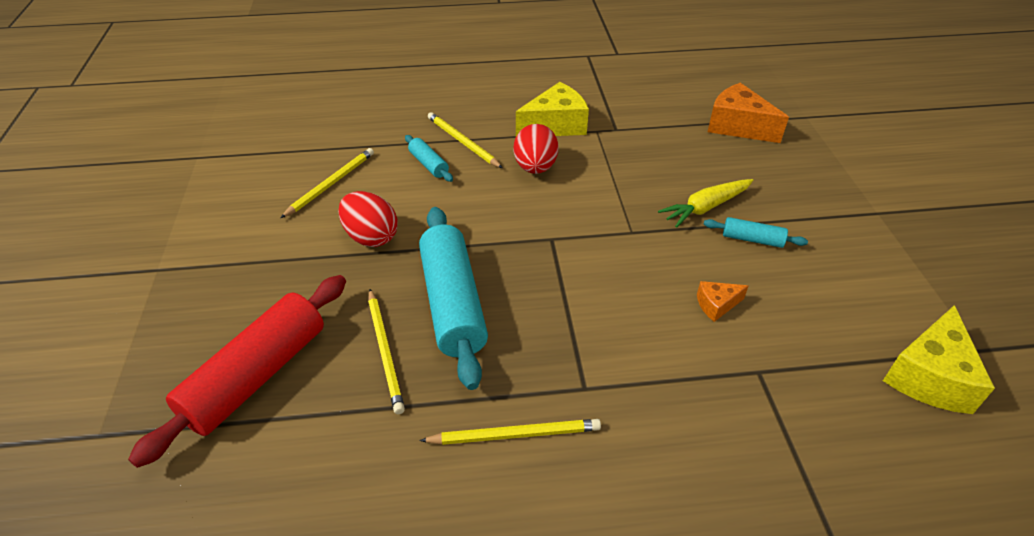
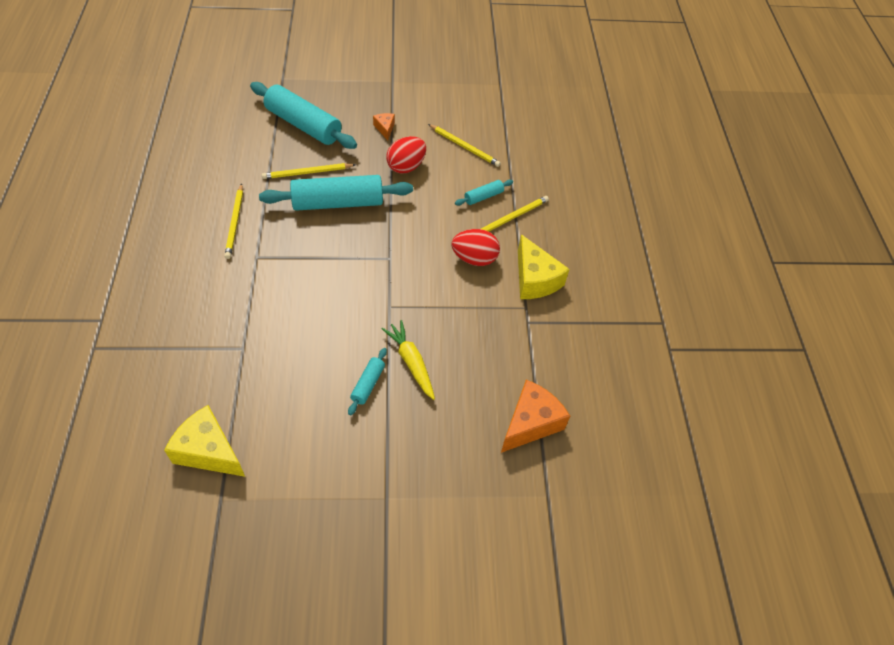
camera: 90 degrees right, 10 degrees up
(256, 376) = (303, 125): red rolling pin -> turquoise rolling pin
(716, 305) = (305, 341): orange cheese -> orange cheese (385, 128)

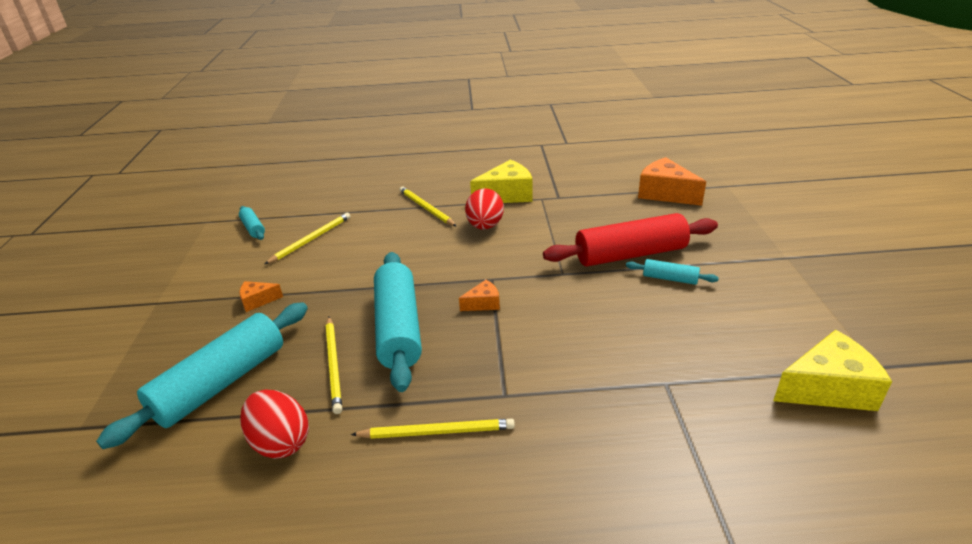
camera: 85 degrees left, 20 degrees down
(208, 451) = (827, 388): yellow cheese -> yellow cheese turned 135 degrees counterclockwise
(357, 251) = (483, 303): none -> orange cheese
(406, 167) = (337, 278): red egg -> red egg (280, 442)
(411, 362) = (630, 254): yellow carrot -> red rolling pin
(483, 197) = (395, 225): turquoise rolling pin -> turquoise rolling pin (253, 228)

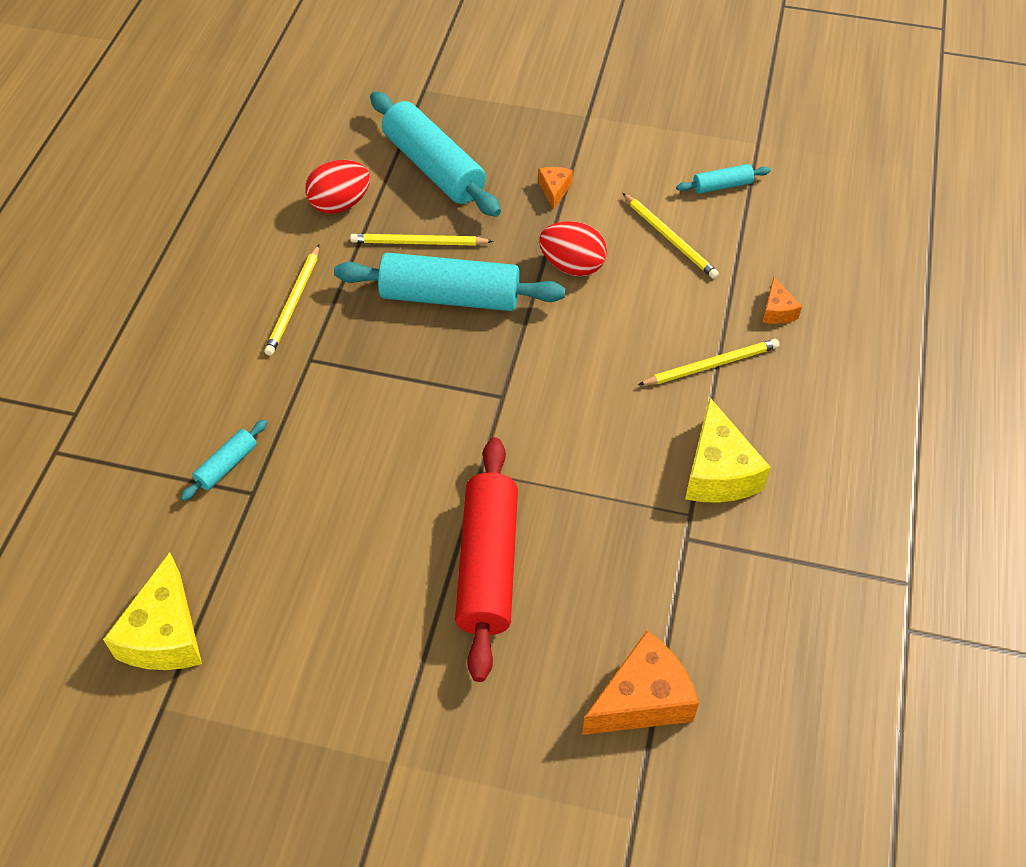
camera: 105 degrees right, 20 degrees up
(483, 303) = (457, 377): orange cheese -> orange cheese (777, 311)
(485, 226) = (632, 421): red egg -> red egg (572, 266)
(670, 278) = (414, 585): turquoise rolling pin -> turquoise rolling pin (227, 465)

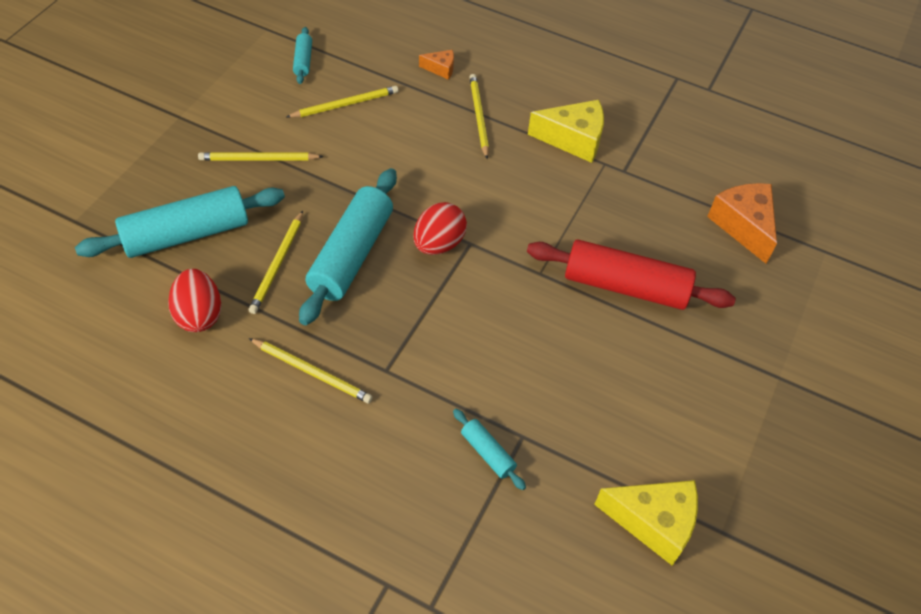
camera: 80 degrees left, 0 degrees up
(554, 190) = (258, 159): orange cheese -> yellow pencil
(572, 266) = (349, 168): red egg -> red egg (438, 244)

